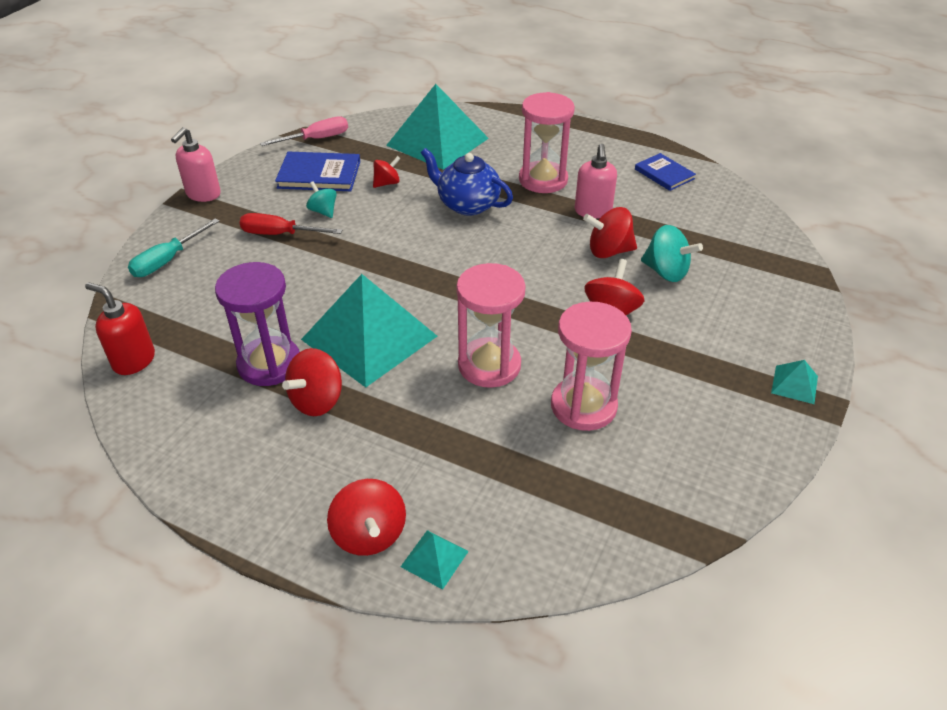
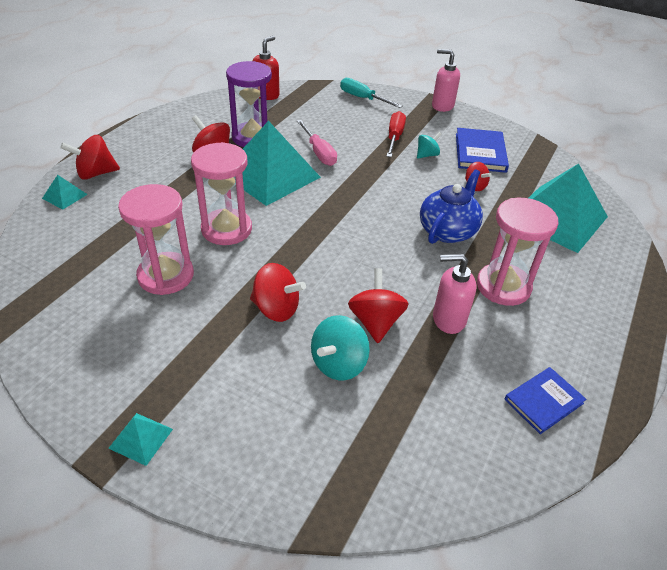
camera: 90 degrees right, 0 degrees up
(316, 139) = (537, 150): pink screwdriver -> pink screwdriver (319, 153)

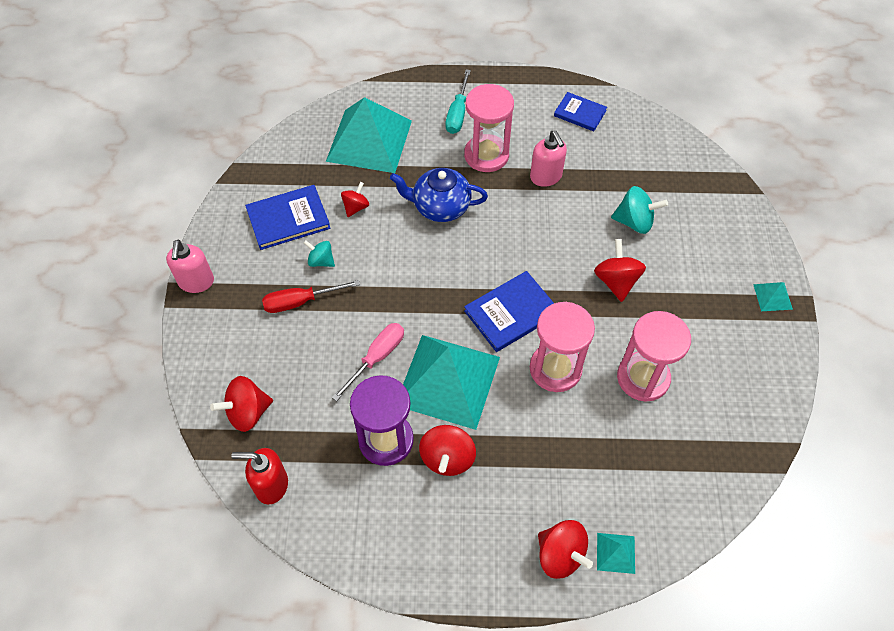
camera: 115 degrees left, 15 degrees up
(300, 227) = (511, 313): none -> blue book
(363, 98) = (220, 370): turquoise screwdriver -> turquoise screwdriver (458, 113)
(375, 322) = (581, 216): red spinning top -> red spinning top (247, 412)

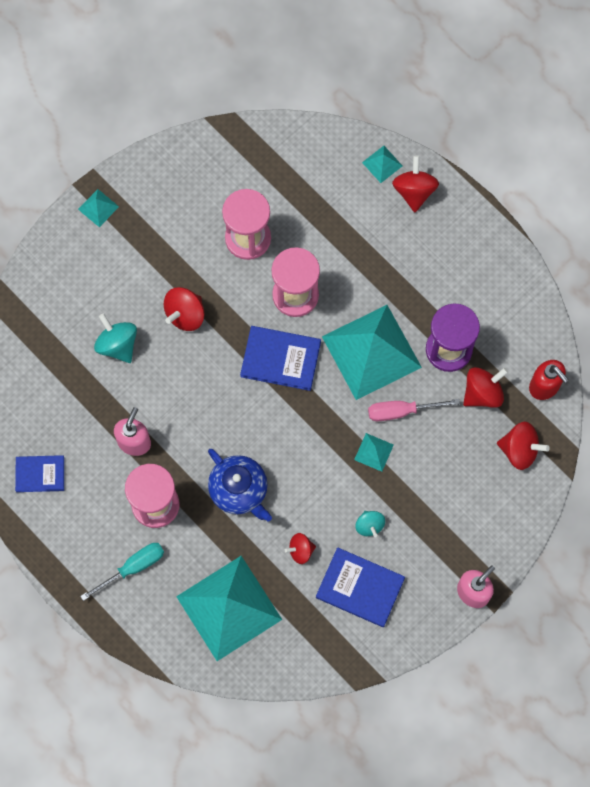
camera: 135 degrees left, 15 degrees up
(300, 302) = (414, 504): red screwdriver -> none
(368, 311) = (374, 452): none -> turquoise pyramid
(447, 458) = (422, 303): red spinning top -> red spinning top (482, 393)
(580, 113) = (40, 474): blue book -> blue book turned 75 degrees counterclockwise

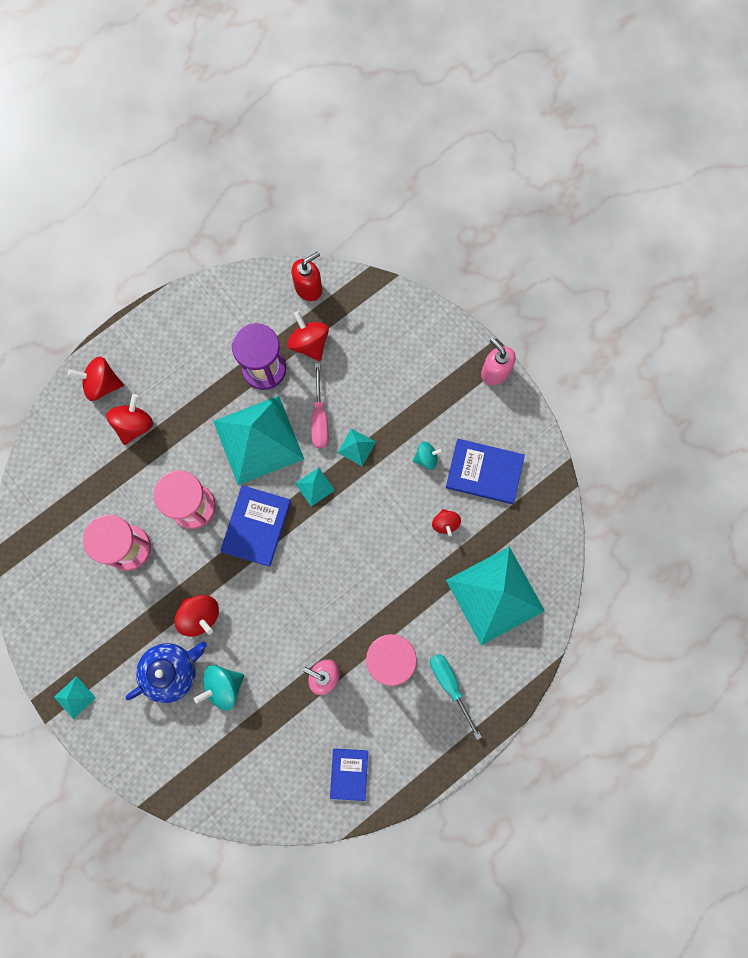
camera: 85 degrees left, 5 degrees up
(239, 490) = (382, 576): blue teapot -> blue teapot (171, 671)
(360, 588) = (484, 472): blue book -> blue book turned 75 degrees clockwise
(382, 164) = (69, 411): turquoise pyramid -> turquoise pyramid (314, 486)
(519, 450) = (367, 316): red spinning top -> red spinning top (134, 424)

